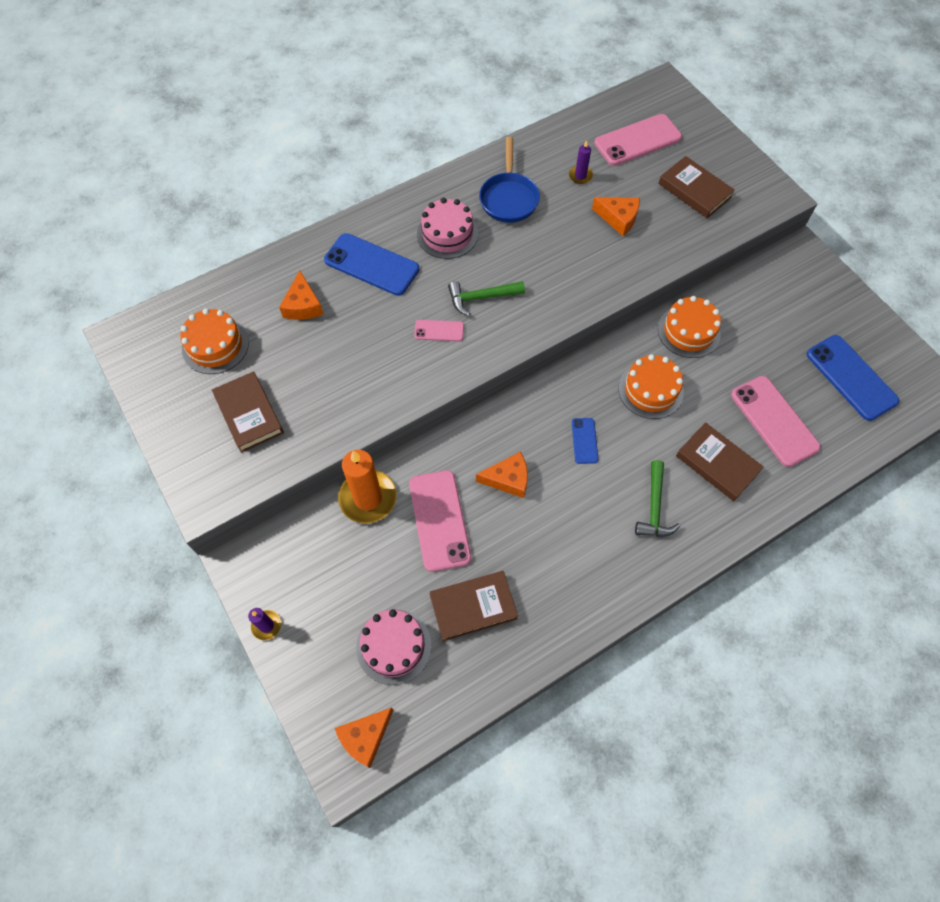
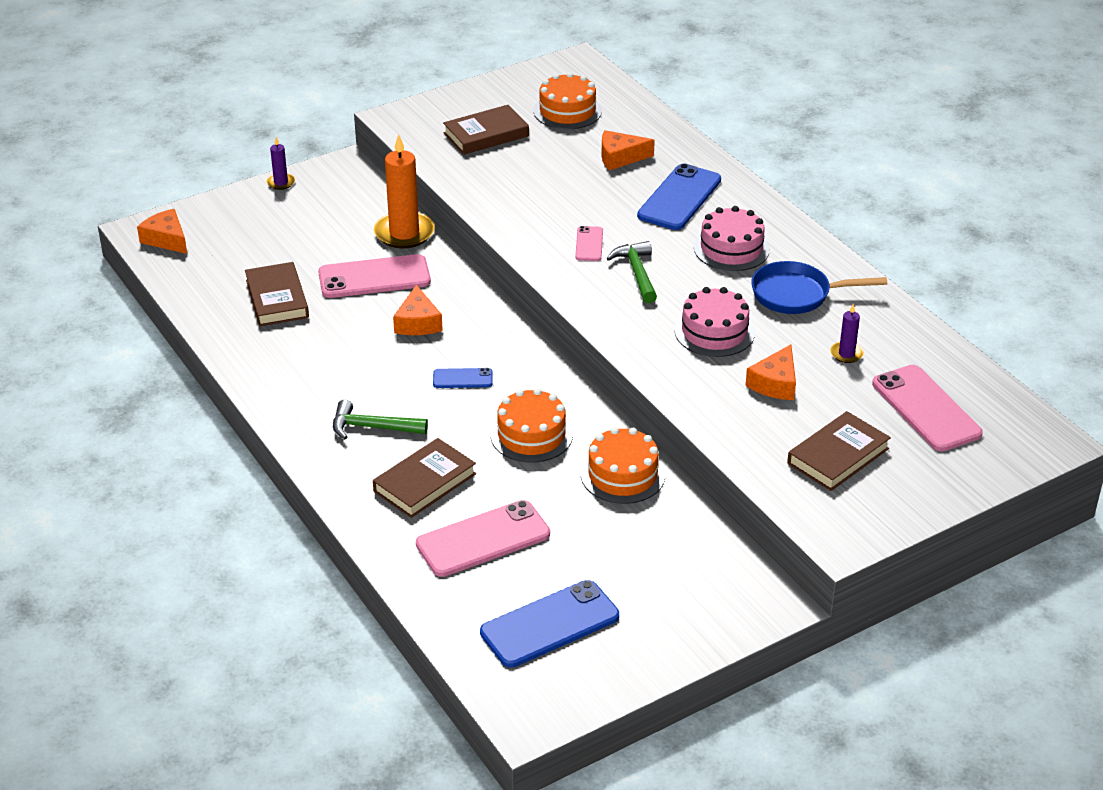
camera: 90 degrees right, 25 degrees down
(393, 646) = (247, 252): pink cake -> pink cake (714, 332)

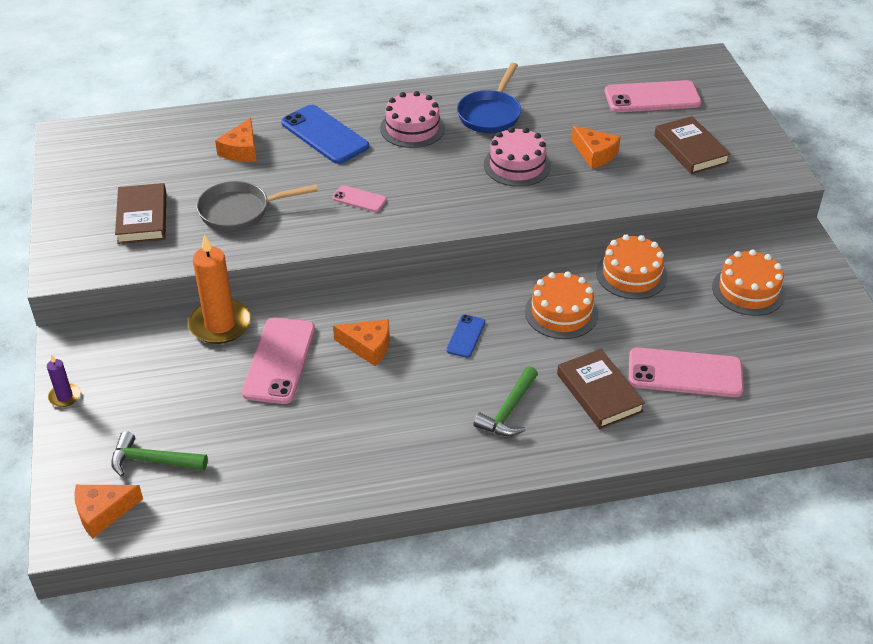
camera: 70 degrees left, 5 degrees up
(277, 299) = (271, 439): brown book -> none
(483, 539) = (685, 373): pink phone -> pink phone turned 75 degrees counterclockwise
(527, 182) = (240, 211): none -> grey pan
(550, 624) = (796, 358): blue phone -> none
(567, 111) = (143, 161): orange cake -> orange cake (748, 290)
(637, 273) = (416, 183): green hammer -> green hammer (153, 460)
(846, 354) = (574, 112): purple candle -> none

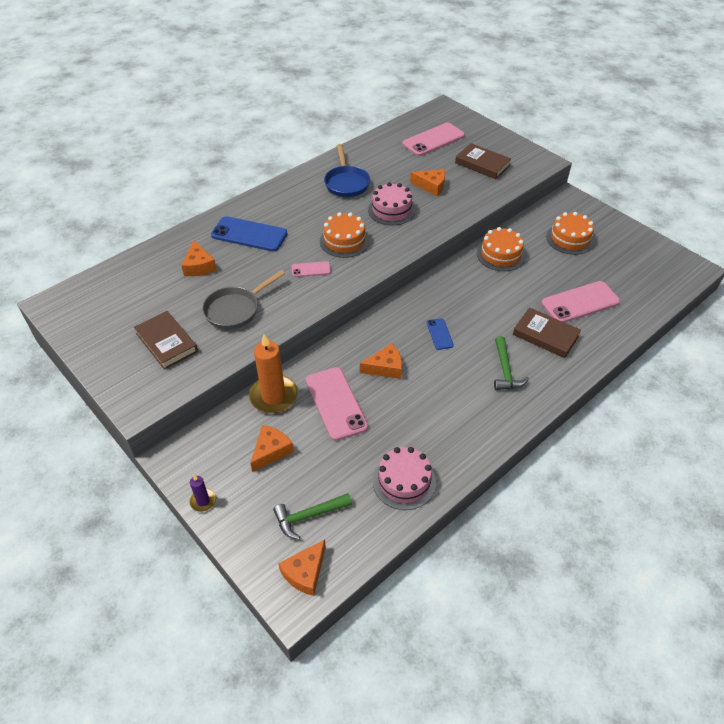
camera: 30 degrees left, 5 degrees up
(170, 379) = (271, 451): none -> orange cheese
(412, 128) = (304, 209): pink cake -> pink cake (404, 481)
(561, 313) = (482, 295): orange cake -> orange cake (344, 241)

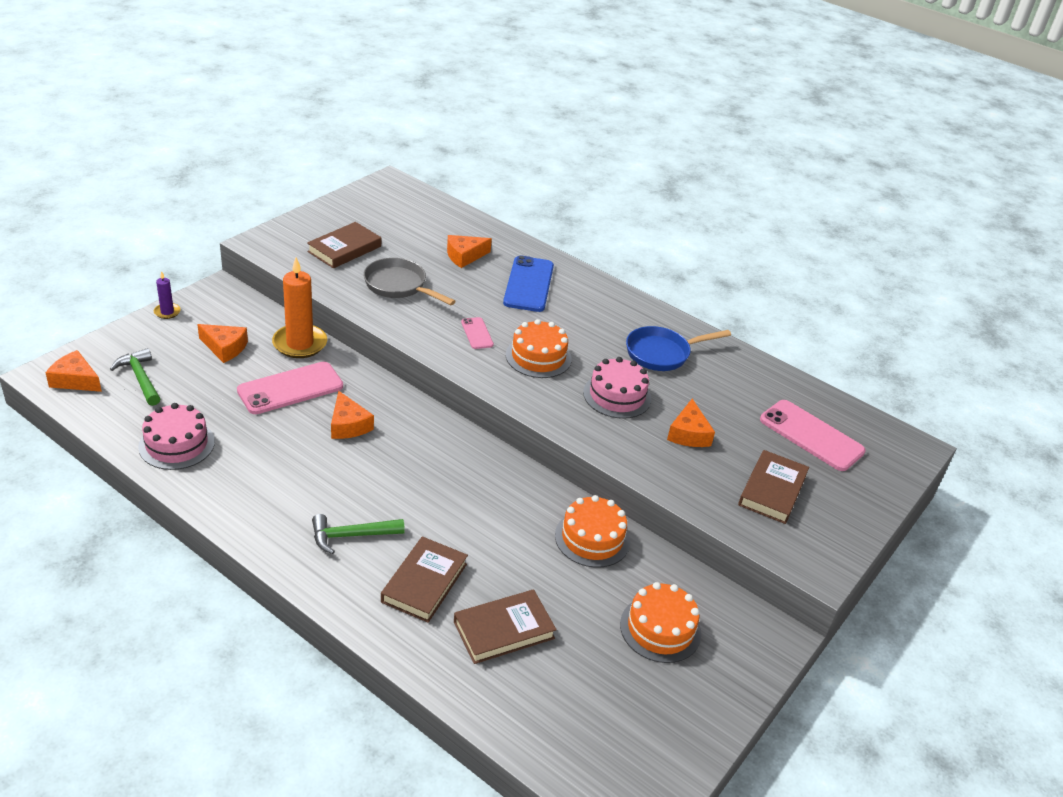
camera: 75 degrees right, 10 degrees down
(439, 334) = (412, 472): blue phone -> none
(580, 302) = (504, 630): pink phone -> brown book

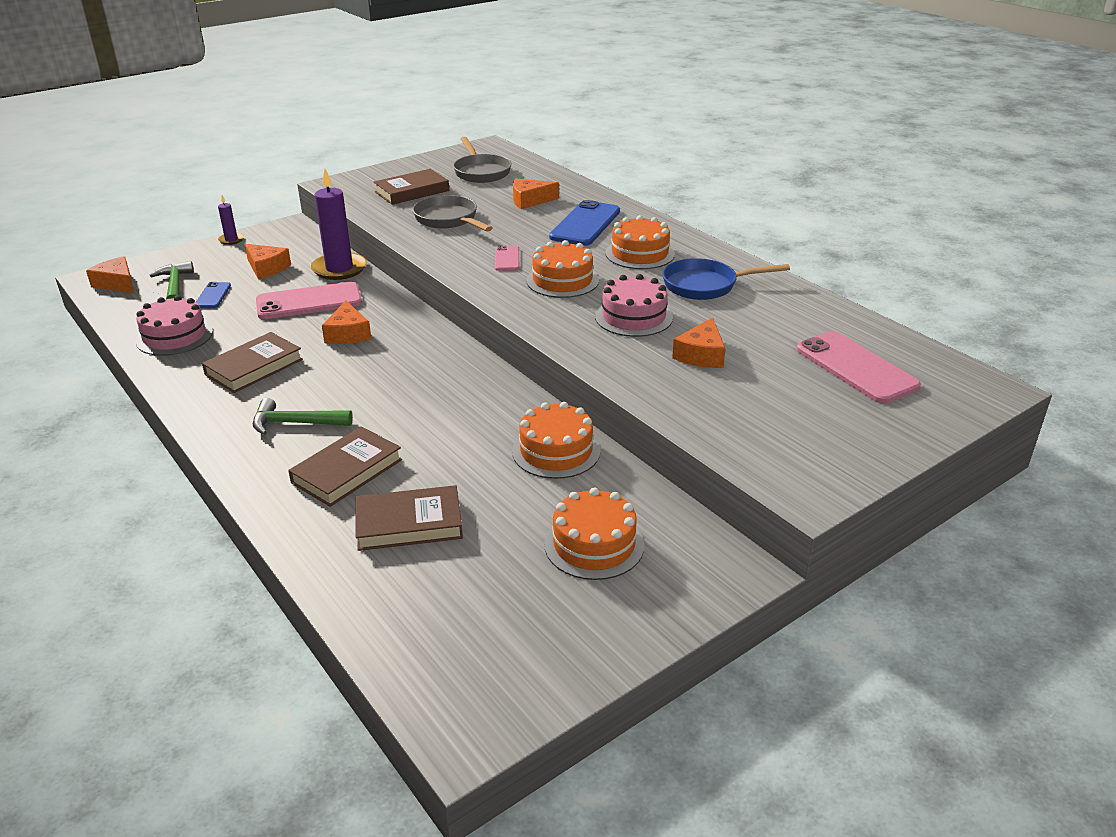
camera: 20 degrees right, 5 degrees down
(188, 388) = (213, 295): none -> blue phone
(300, 344) = (339, 269): orange candle -> purple candle
(400, 219) = (481, 172): none -> grey pan
(592, 319) = (640, 253): none -> orange cake
(772, 490) = (781, 414): brown book -> brown book (254, 367)

